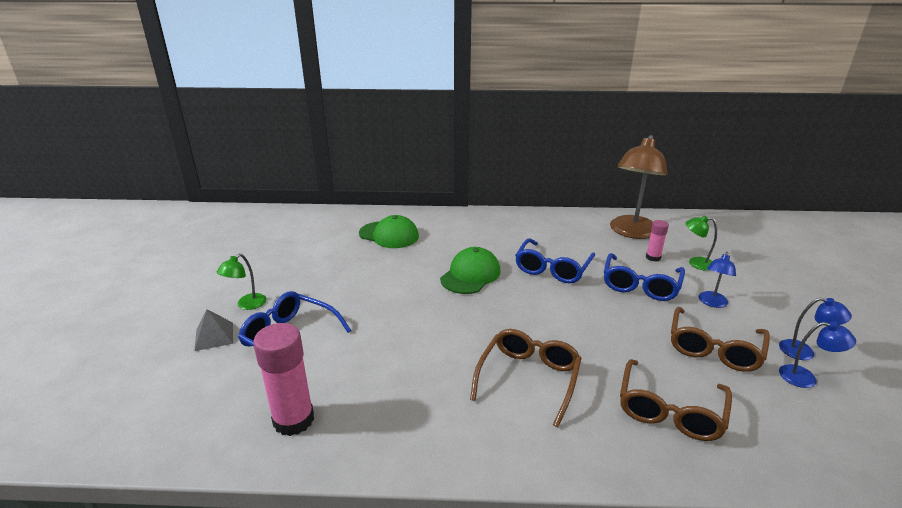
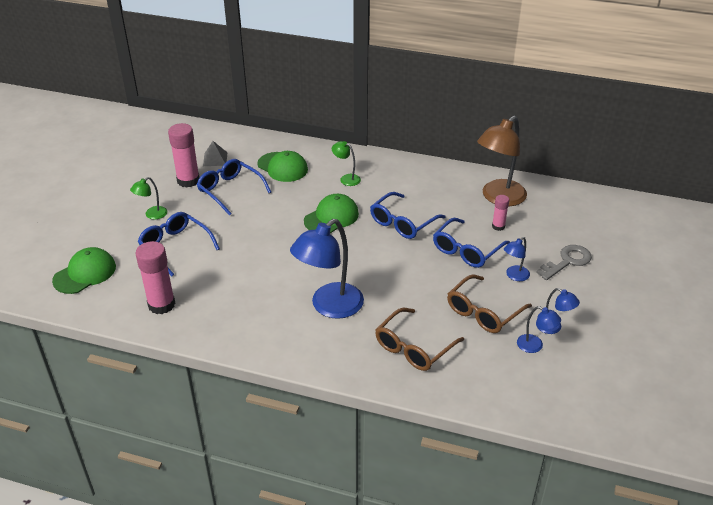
camera: 15 degrees right, 10 degrees up
(164, 396) = (85, 273): none -> green cap
(214, 336) = (124, 236): grey pyramid -> grey pyramid (215, 159)
(283, 262) = (188, 180): none -> pink glue stick
(337, 265) = (229, 190): none -> blue glasses
(529, 377) = (329, 307): brown glasses -> blue lamp
(696, 263) = (532, 238): green lamp -> green lamp (346, 178)
(750, 279) = (567, 261): none -> grey key

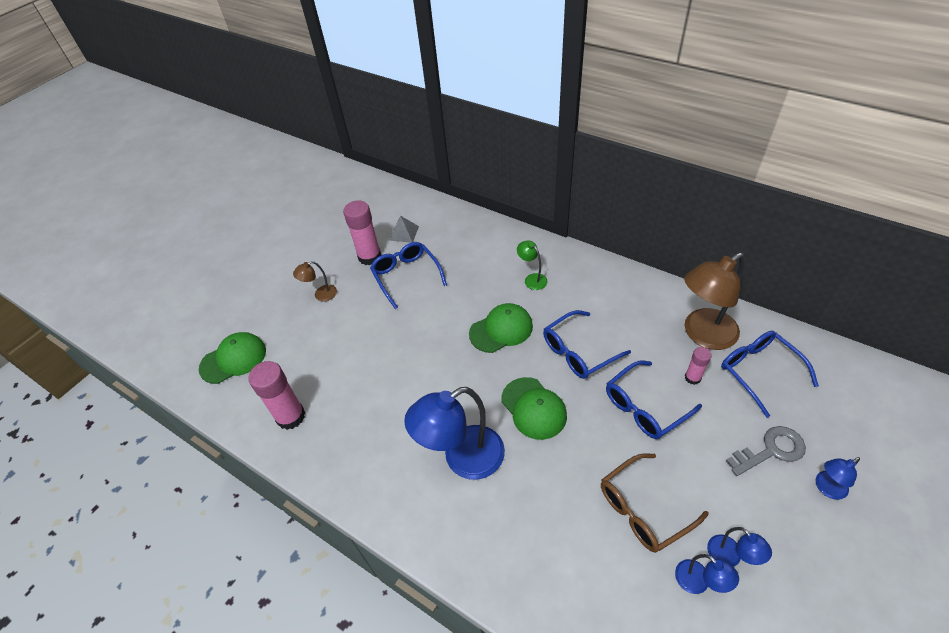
camera: 20 degrees right, 10 degrees up
(152, 215) = (321, 295): green lamp -> brown lamp
(174, 246) = (329, 340): blue glasses -> blue glasses (758, 371)
(282, 167) = (469, 253): green cap -> green cap (533, 408)
(413, 348) = (542, 546): brown glasses -> none
(514, 276) = (696, 459): blue lamp -> blue lamp (826, 488)

